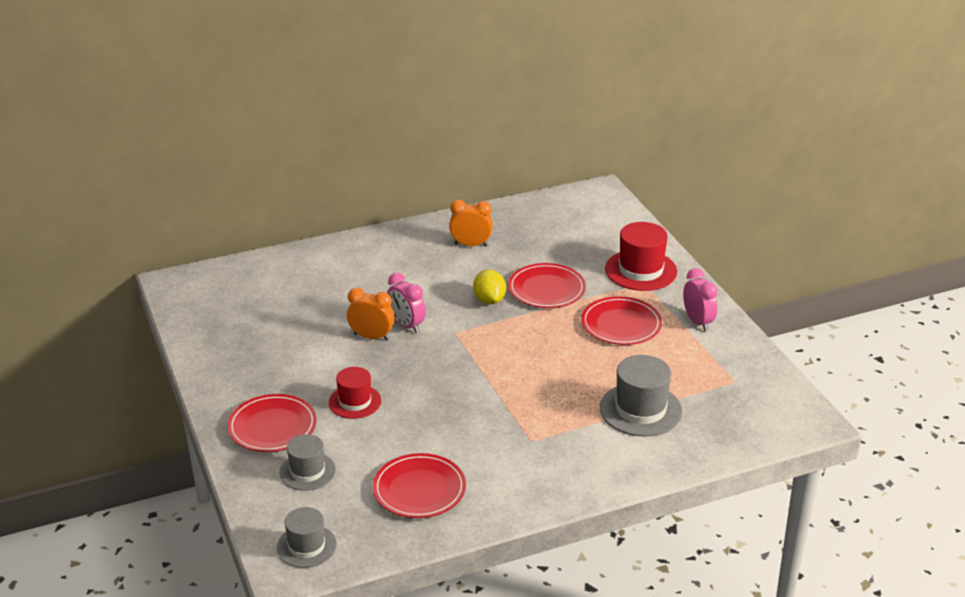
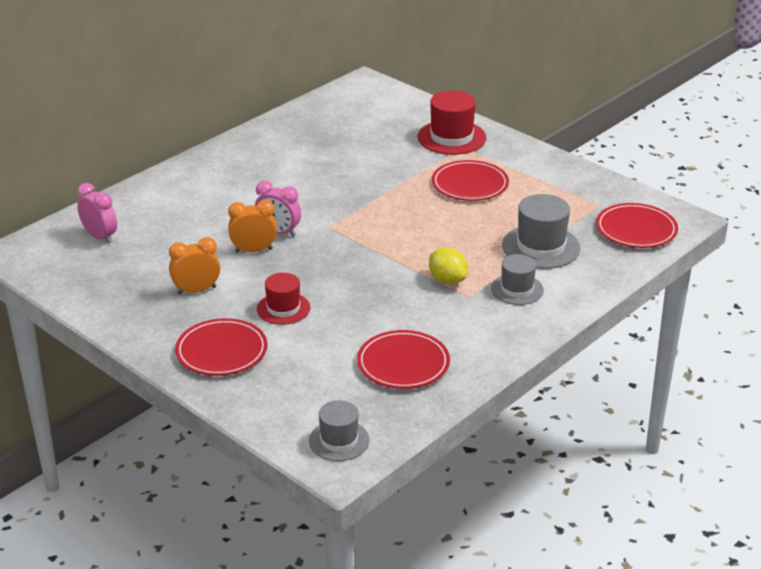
camera: 25 degrees left, 0 degrees up
(307, 471) = (287, 379): grey hat -> grey hat (517, 289)
(471, 245) = (283, 152): orange clock -> orange clock (196, 290)
(489, 300) = (338, 193): yellow lemon -> yellow lemon (447, 280)
(546, 289) = (382, 172): red plate -> red plate (636, 229)
(698, 322) = (532, 166): pink clock -> pink clock (100, 237)

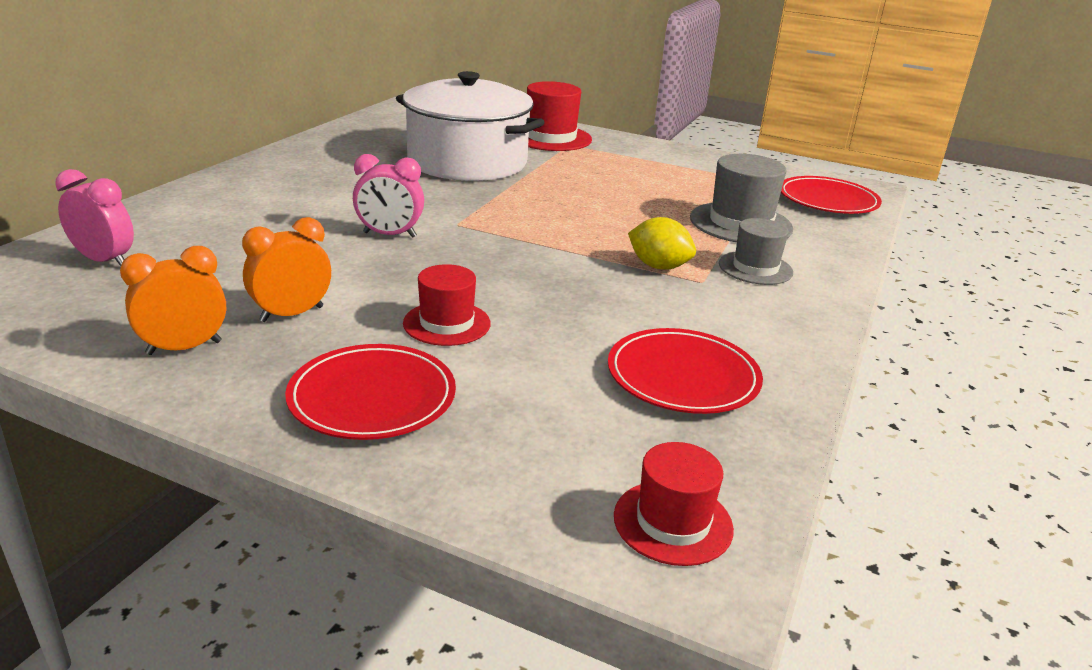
camera: 20 degrees left, 5 degrees down
(254, 250) = (363, 257): orange clock -> orange clock (184, 348)
(339, 440) = (673, 522): grey hat -> red hat
(368, 162) = (467, 162): none -> white pot
(470, 184) = (605, 174): red plate -> none

